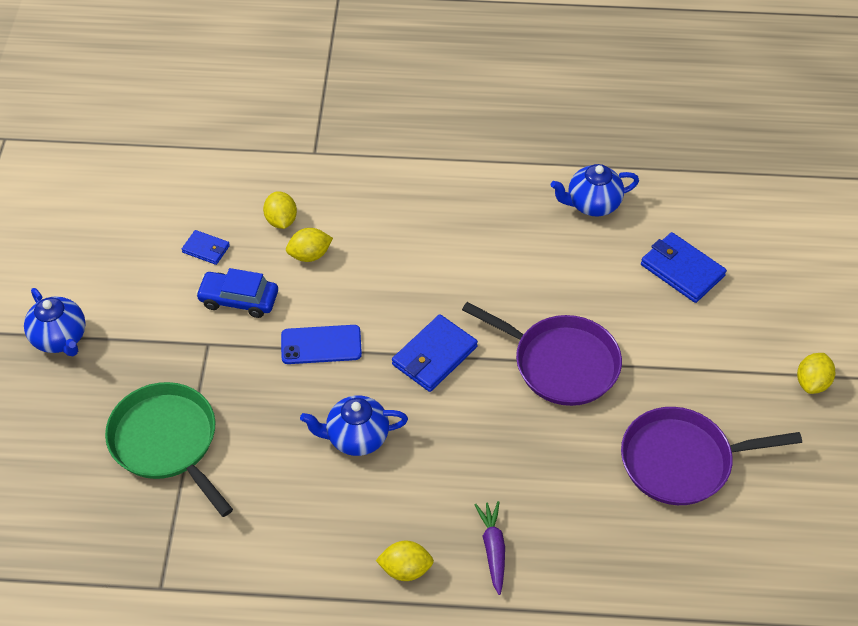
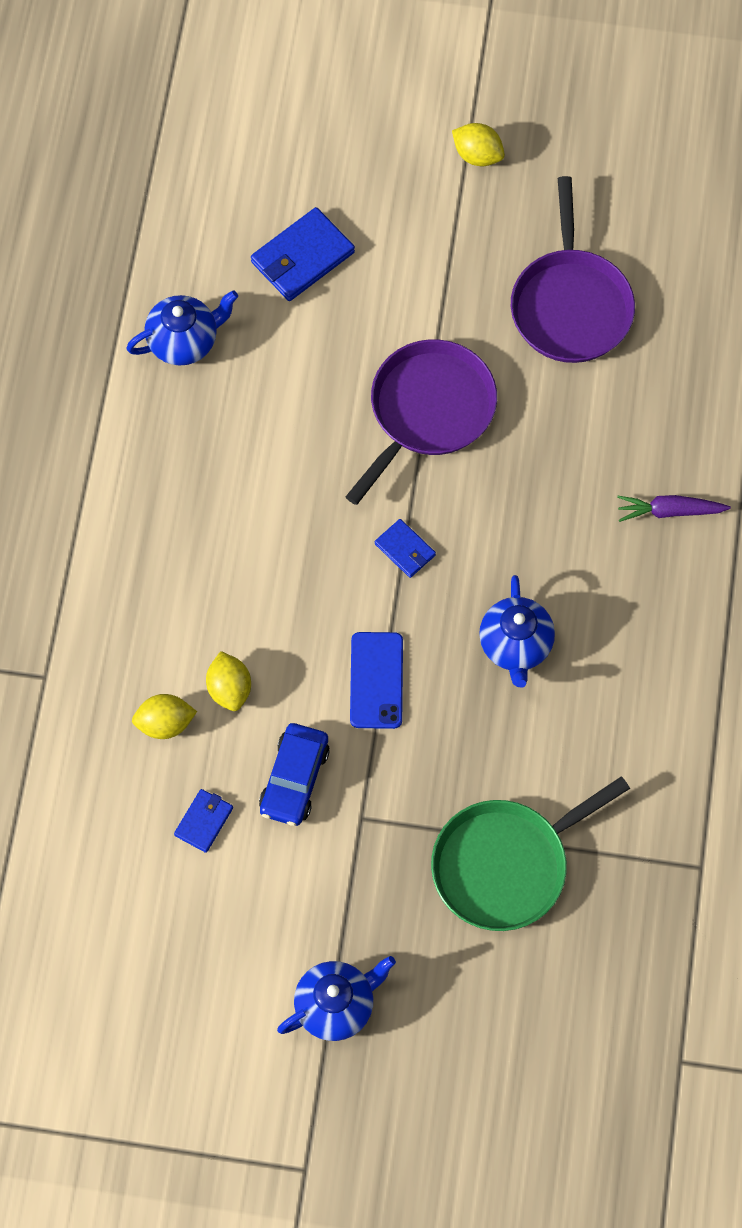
camera: 85 degrees left, 15 degrees up
(405, 569) = (690, 603): yellow lemon -> none
(434, 356) = (405, 550): blue wallet -> blue wallet, size x0.57
(592, 204) = (184, 341): blue teapot -> blue teapot turned 105 degrees counterclockwise

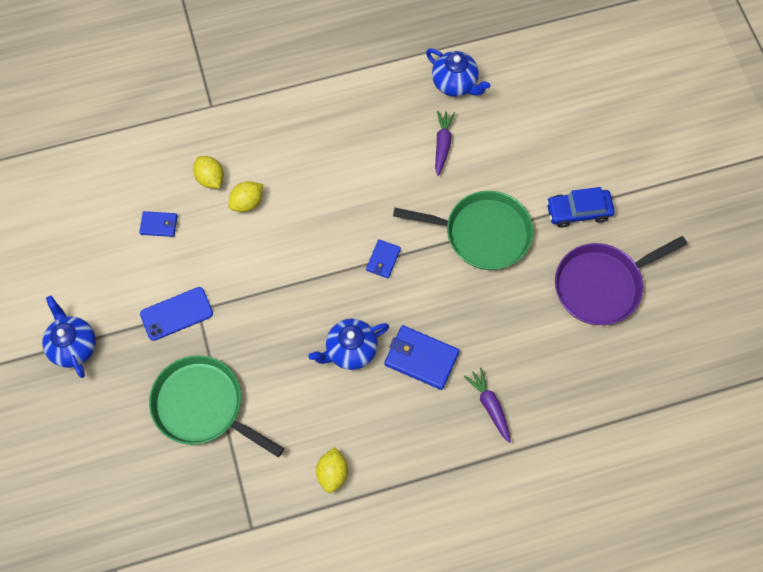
camera: 65 degrees right, 0 degrees up
(270, 400) = (442, 144): none -> purple carrot
(294, 779) = (206, 262): blue car -> blue car (578, 211)
(302, 257) = (545, 121): blue wallet -> blue wallet (421, 358)
(336, 1005) = (74, 346): blue teapot -> blue teapot turned 150 degrees counterclockwise
(376, 680) = (290, 280): blue phone -> blue phone (176, 314)
(428, 410) = (483, 233): purple pan -> green pan
(477, 155) = (673, 187): yellow lemon -> yellow lemon (332, 473)

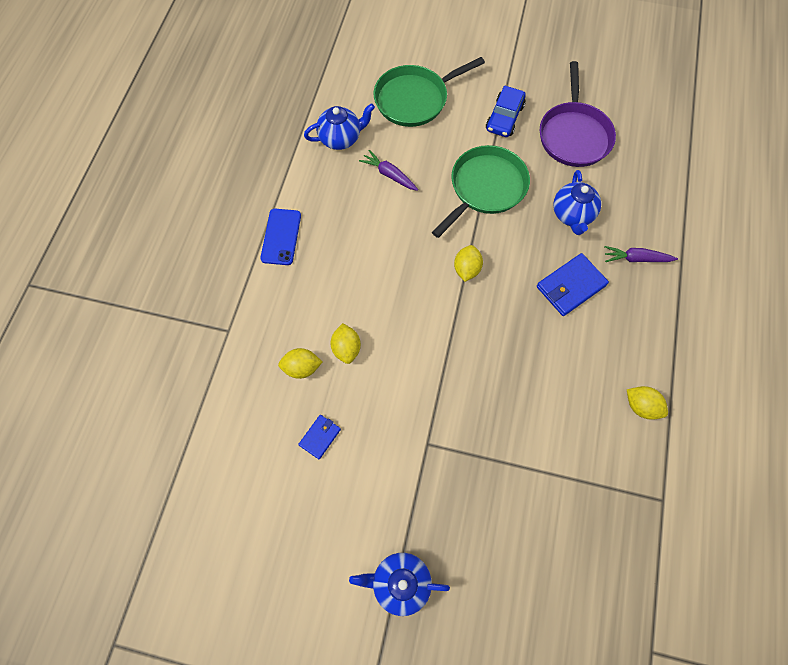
camera: 60 degrees left, 0 degrees up
(176, 314) = (421, 465): blue phone -> blue phone (281, 237)
(202, 406) = (525, 487): green pan -> green pan (414, 99)
(350, 351) = (536, 336): blue teapot -> blue teapot (572, 215)
(383, 260) = (466, 269): blue wallet -> yellow lemon

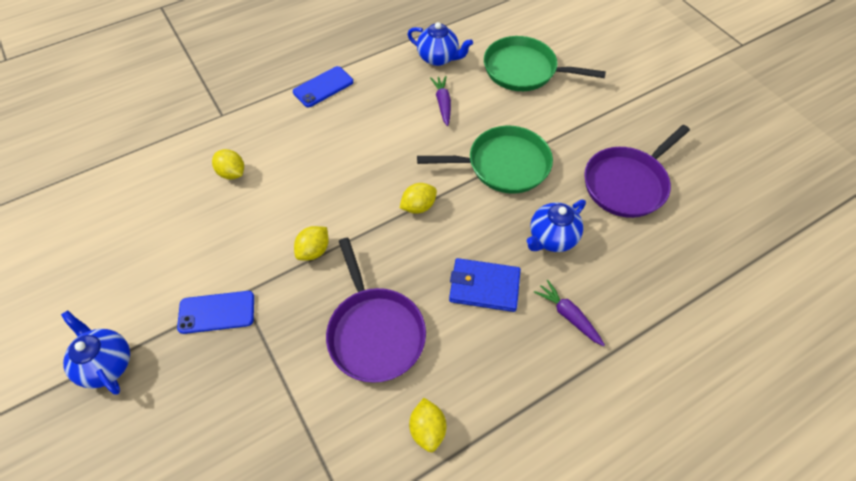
camera: 45 degrees right, 10 degrees down
(320, 437) = (186, 224): blue wallet -> none
(346, 348) = (273, 186): yellow lemon -> yellow lemon (314, 251)
(427, 472) = (216, 312): none -> blue phone
(504, 118) = (581, 130): blue car -> none
(543, 381) = (375, 332): none -> purple pan

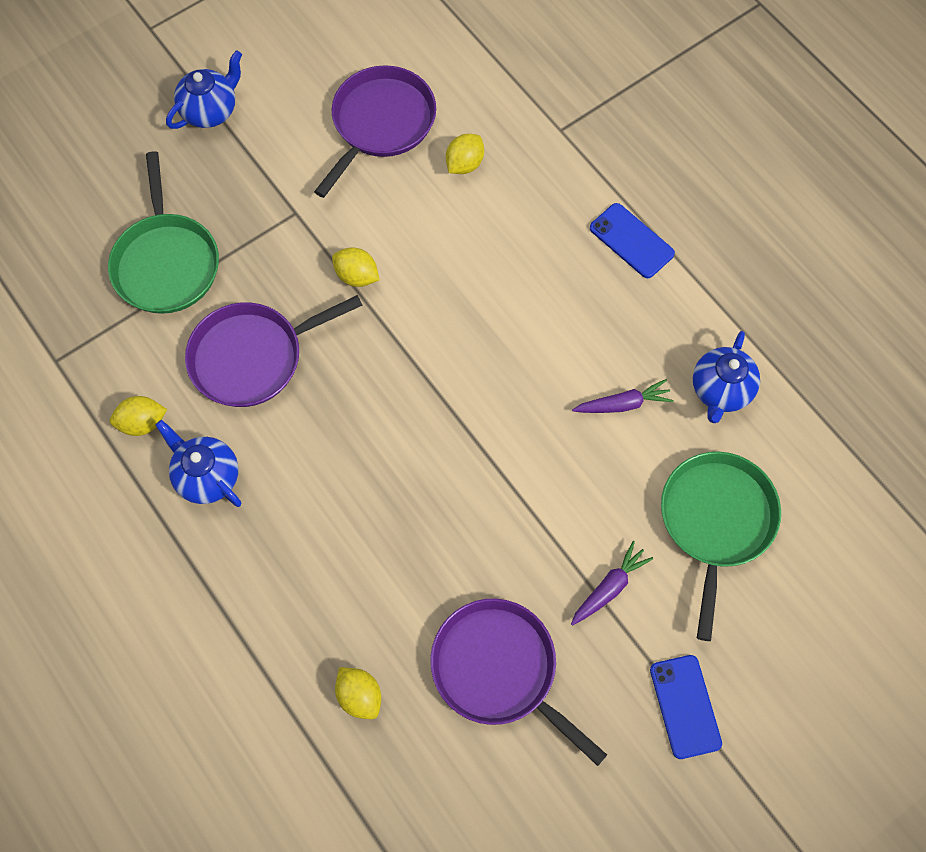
camera: 85 degrees right, 10 degrees up
(174, 226) = (381, 123): none -> purple pan
(216, 312) = (271, 194): blue phone -> blue phone (685, 706)
(418, 206) = (432, 387): yellow lemon -> yellow lemon (359, 696)
(484, 287) = (317, 474): blue wallet -> none
(503, 165) = (515, 494): green pan -> green pan (166, 263)
(551, 238) = (395, 558): blue teapot -> blue teapot (207, 476)
(568, 315) = (282, 576): purple carrot -> purple carrot (609, 587)

